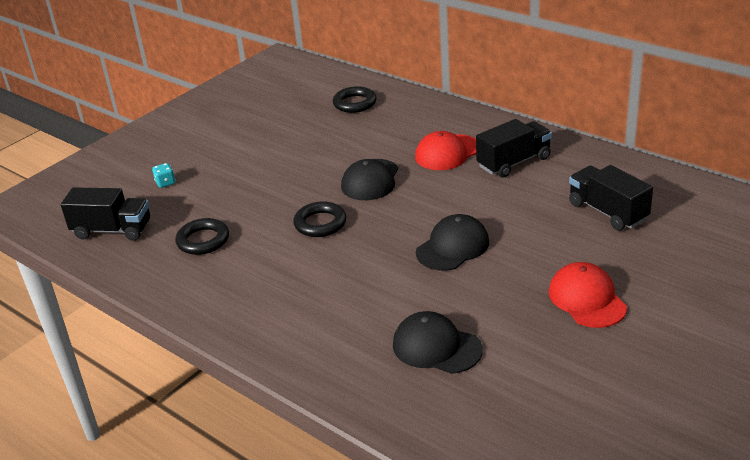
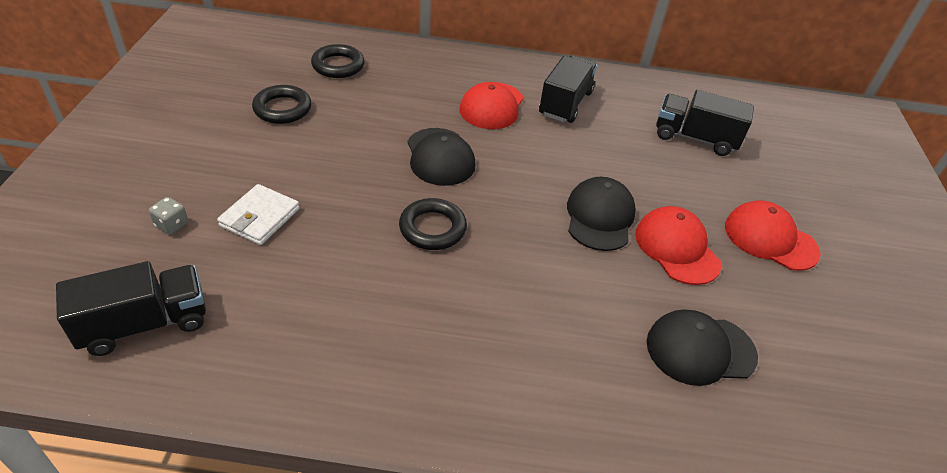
camera: 40 degrees left, 10 degrees up
(165, 183) = (172, 225): turquoise dice -> grey dice
(203, 240) = (301, 298): black ring -> black ring (282, 109)
(217, 190) = (260, 217): none -> white wallet
(493, 283) = (676, 248): none -> red cap

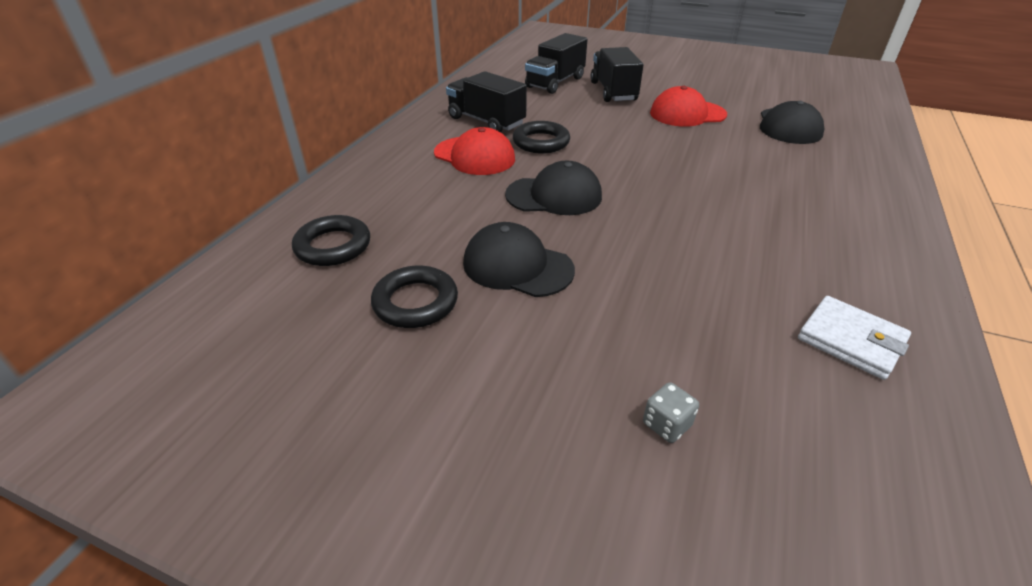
camera: 70 degrees left, 5 degrees down
(145, 324) = (864, 448): black truck -> black truck (613, 91)
(260, 217) = (651, 333): white wallet -> white wallet (851, 340)
(432, 228) = (668, 213): black ring -> black ring (541, 142)
(599, 217) = (651, 134): black cap -> black cap (517, 266)
(770, 239) = (675, 84): red cap -> none

